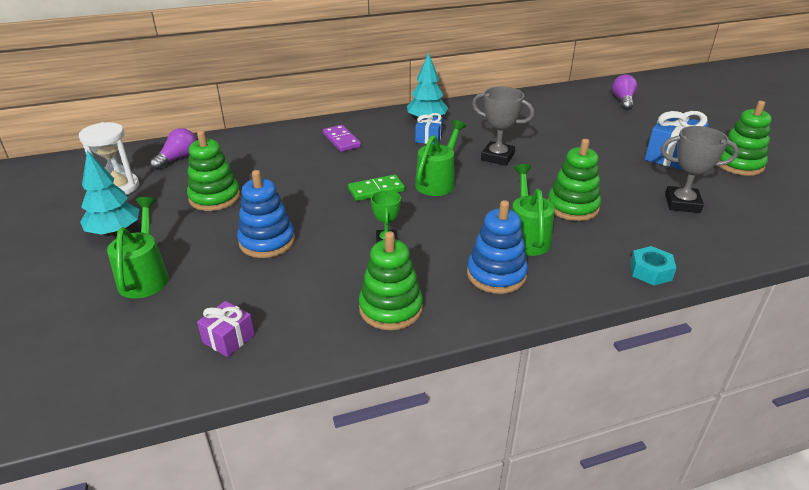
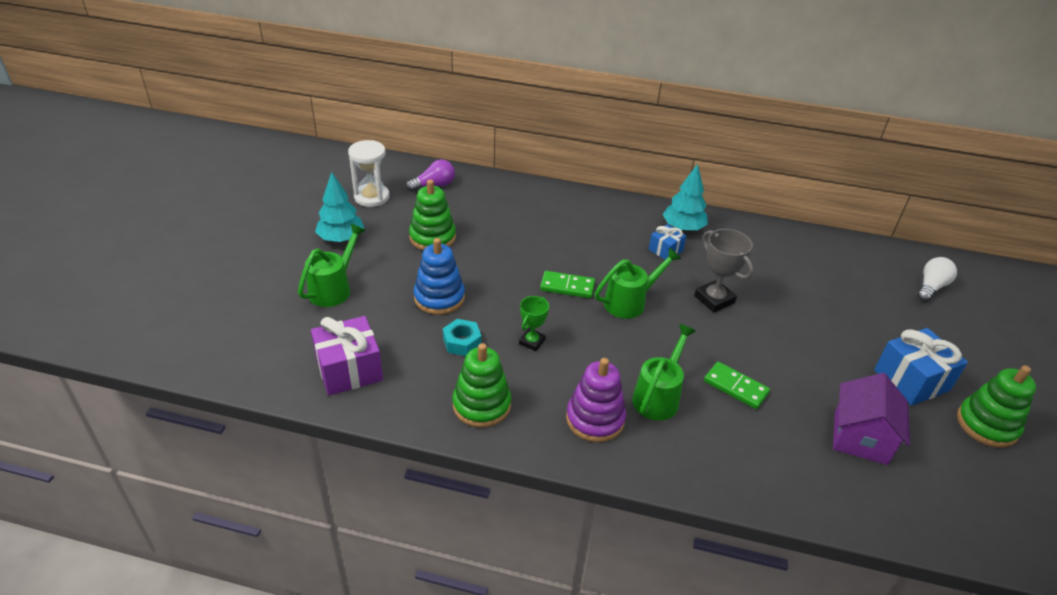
camera: 30 degrees right, 5 degrees up
(228, 339) = (349, 369): purple gift -> purple gift, size x1.76
(341, 140) = (582, 220): purple domino -> none
(496, 275) = (595, 419): blue stacking toy -> purple stacking toy
(572, 207) = (735, 387): green stacking toy -> green domino
(623, 101) = (931, 287): purple light bulb -> white light bulb
(650, 271) = (743, 489): turquoise nut -> turquoise nut (462, 342)
(682, 203) = (860, 438): grey trophy -> purple house

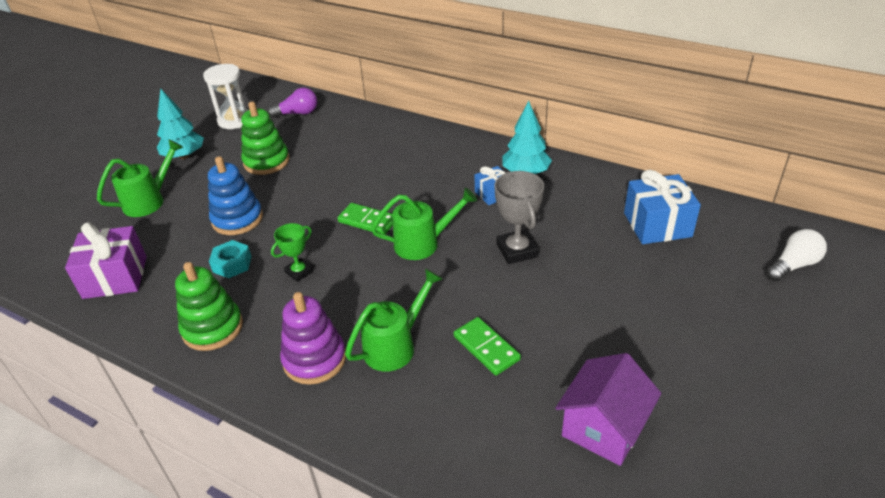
camera: 20 degrees right, 0 degrees up
(911, 380) = (707, 370): blue gift -> blue gift (657, 225)
(986, 425) = (781, 440): green stacking toy -> none

